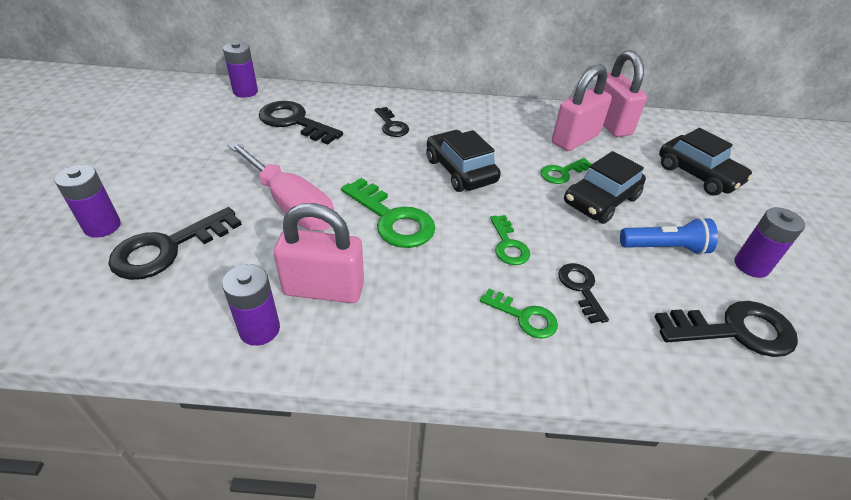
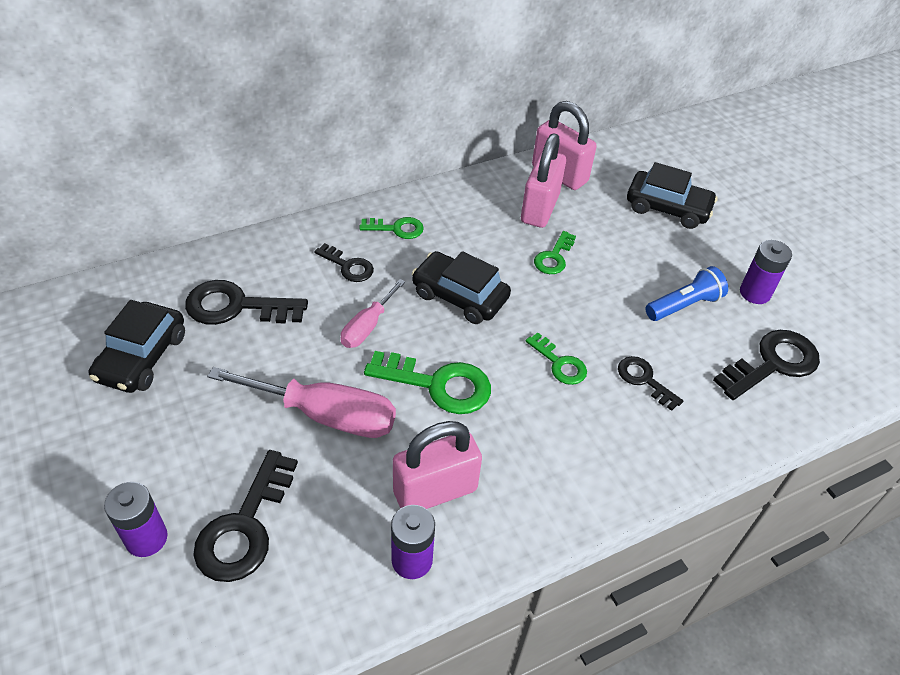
camera: 30 degrees left, 5 degrees up
(245, 92) = (137, 286): purple battery -> none
(372, 164) = (367, 326): none -> pink screwdriver
(524, 317) = (618, 431): green key -> green key (397, 229)
(600, 200) = (605, 276): black car -> black car (142, 357)

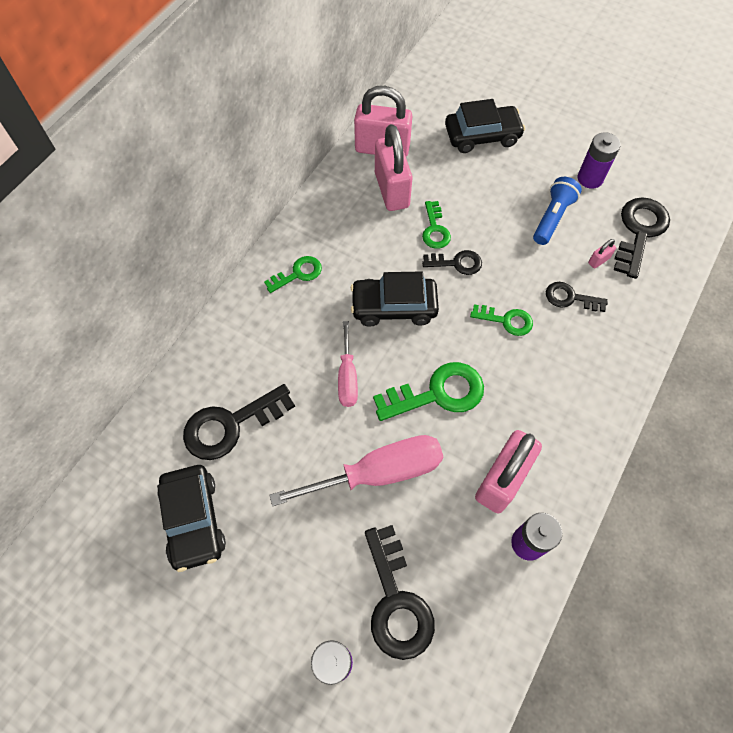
camera: 30 degrees left, 15 degrees up
(348, 266) = (288, 332): black key -> black key (457, 263)
(704, 365) = (598, 260): none -> pink padlock

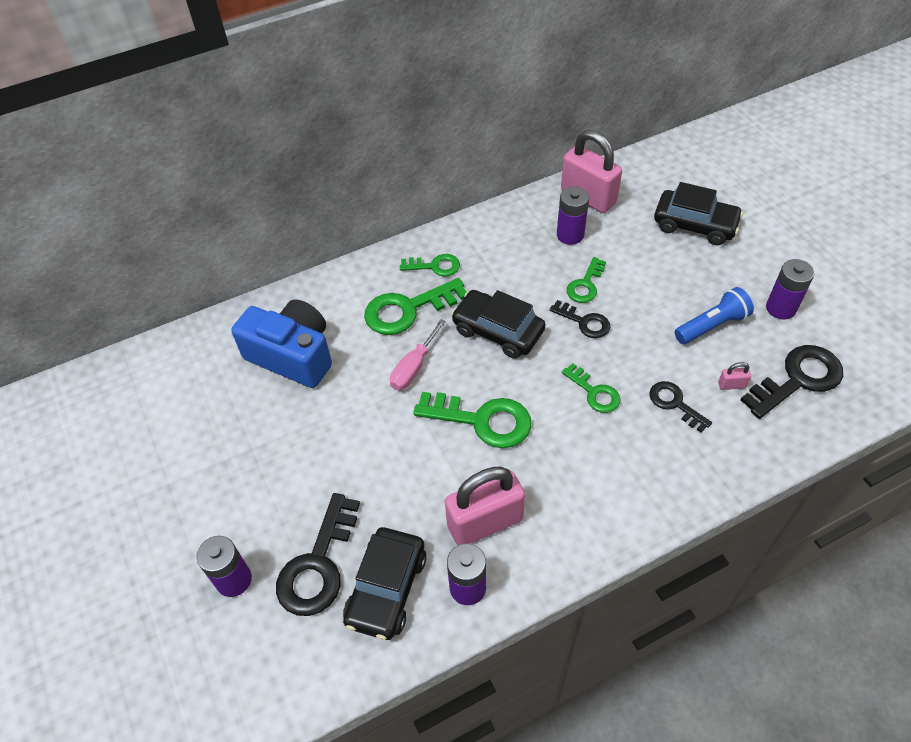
camera: 35 degrees right, 10 degrees down
(193, 520) = (212, 411): black car -> black car (386, 589)
(230, 425) = (292, 355): black key -> blue camera
(303, 326) = (407, 309): none -> green key
(378, 473) = (381, 456): pink screwdriver -> none
(391, 190) = (570, 235): pink padlock -> purple battery

